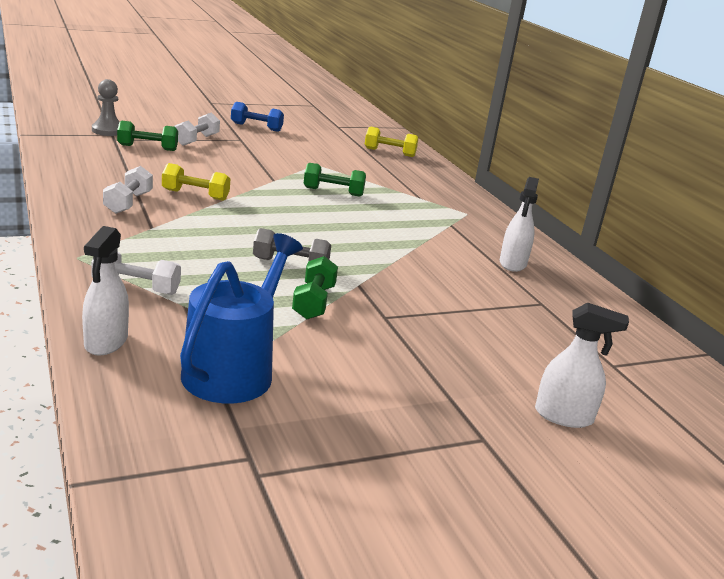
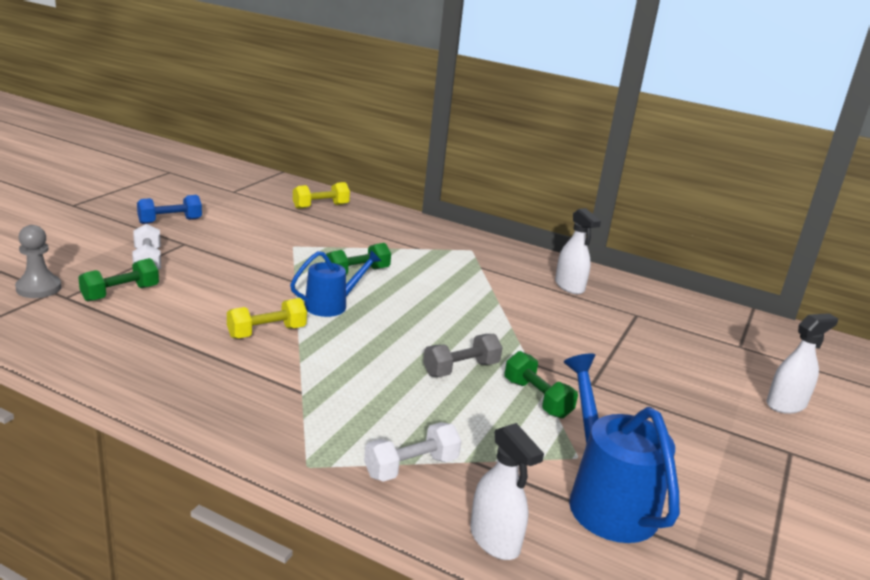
camera: 40 degrees left, 0 degrees up
(128, 203) = (230, 373): white dumbbell -> none
(271, 199) = (331, 305): none -> blue watering can

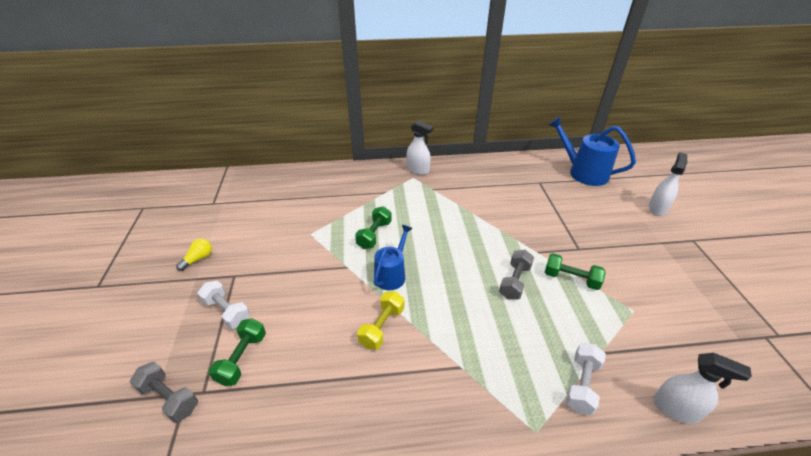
camera: 30 degrees left, 15 degrees up
(39, 288) = (169, 398): grey pawn -> grey dumbbell
(170, 221) = (198, 259): blue dumbbell -> yellow light bulb
(320, 206) = (288, 187): yellow dumbbell -> none
(569, 286) = (490, 179): white spray bottle -> white spray bottle (418, 170)
(607, 500) = (678, 333): blue watering can -> blue watering can (583, 172)

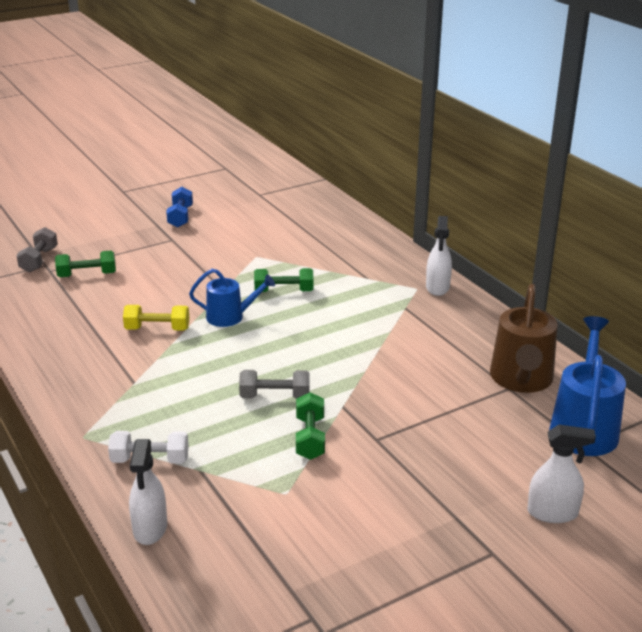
camera: 65 degrees right, 10 degrees down
(198, 259) = (180, 217): yellow light bulb -> blue dumbbell
(227, 311) = (130, 251): white dumbbell -> none
(532, 175) = (521, 379): none -> brown watering can

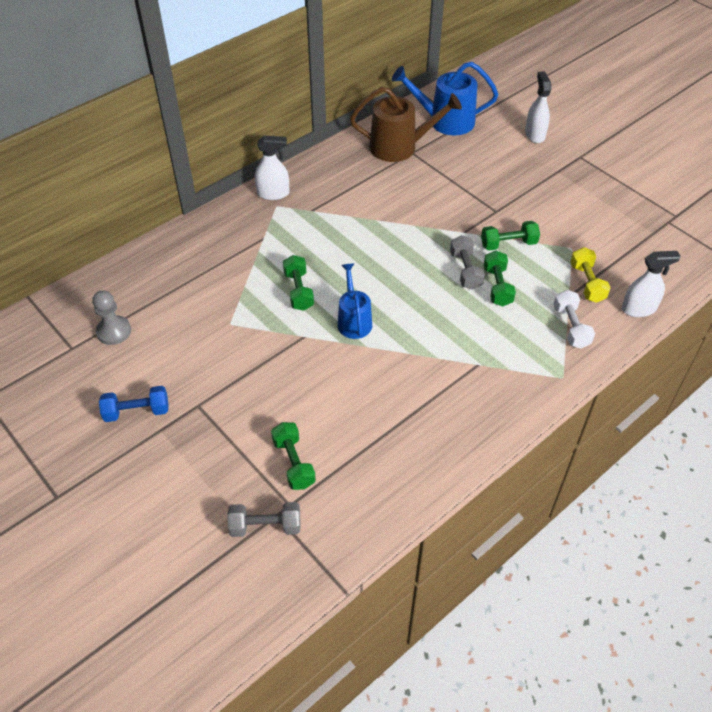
camera: 100 degrees left, 20 degrees up
(157, 329) = (388, 370): yellow dumbbell -> yellow dumbbell (587, 283)
(240, 415) = (497, 286): none -> green dumbbell
(270, 209) = (114, 331): none -> grey pawn

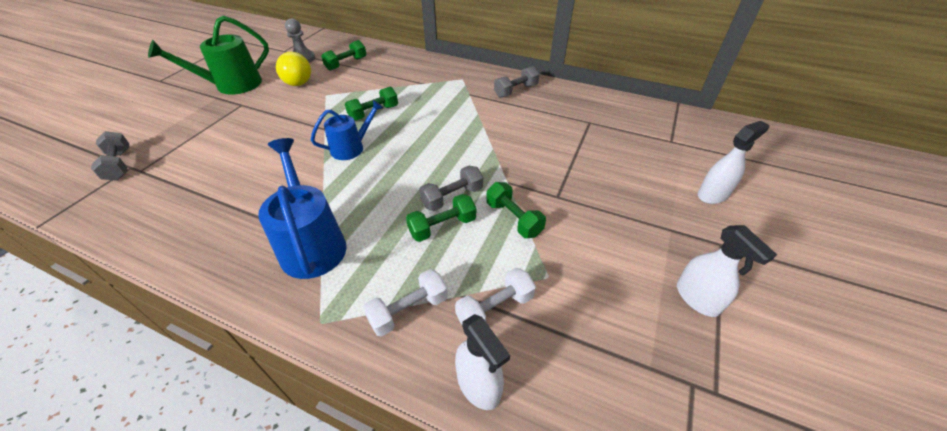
camera: 65 degrees right, 5 degrees down
(137, 411) = (232, 85): blue dumbbell -> green watering can
(170, 346) = (295, 79): none -> yellow light bulb
(273, 193) = (474, 74): white spray bottle -> white spray bottle (697, 298)
(293, 463) = (184, 161): green dumbbell -> green dumbbell (346, 64)
(329, 176) = (516, 91): none -> grey dumbbell
(399, 147) = (589, 114): brown watering can -> none
(445, 121) = (656, 129): blue watering can -> blue watering can (312, 244)
(587, 283) = (495, 308): yellow dumbbell -> white dumbbell

